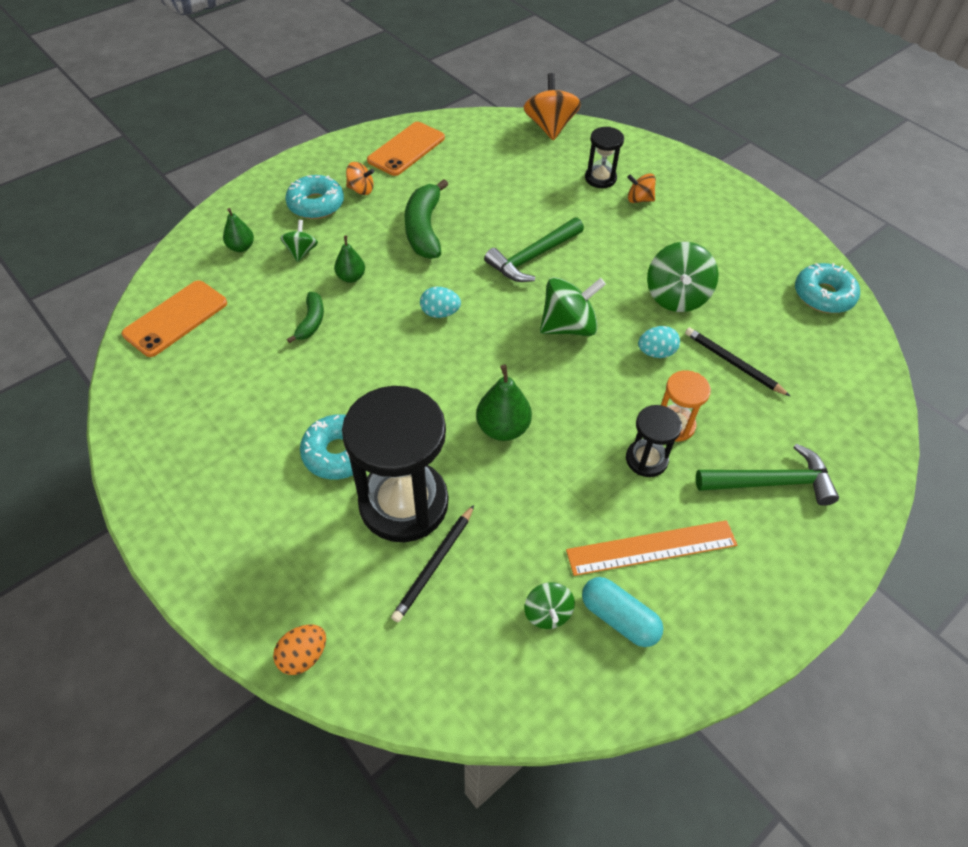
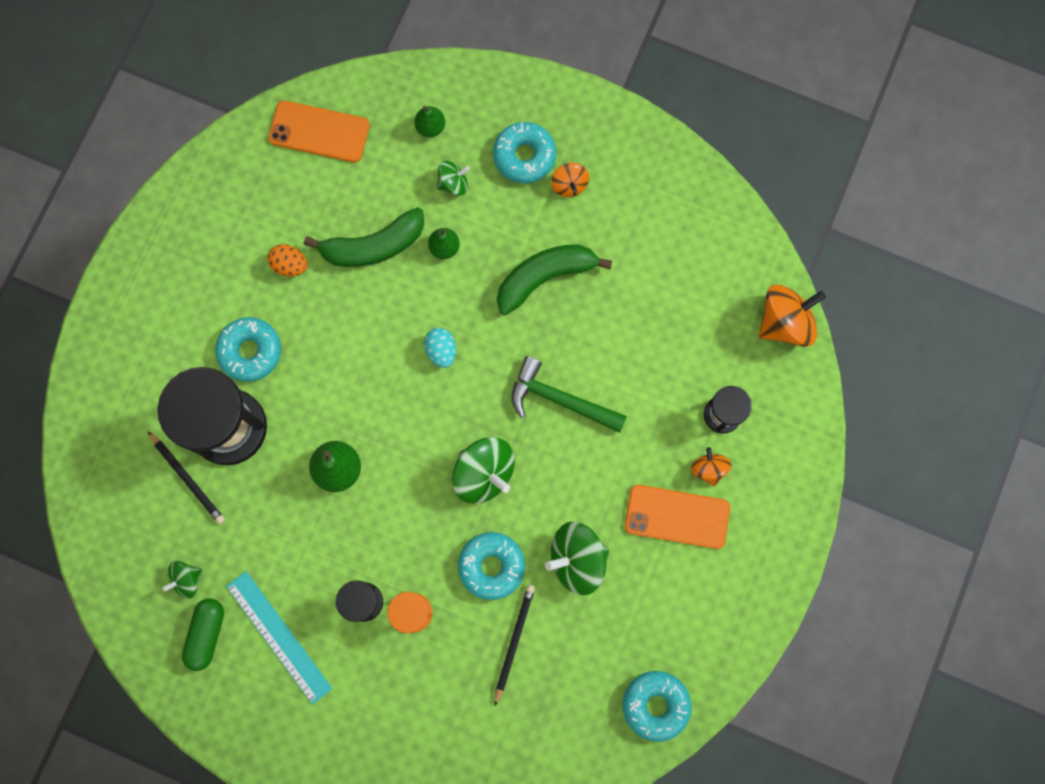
camera: 65 degrees right, 25 degrees up
(303, 656) = (79, 426): orange egg -> orange egg (290, 265)
(311, 322) = (373, 246): green banana -> green banana, size x1.81
(406, 149) = (658, 192): orange phone -> orange phone (677, 516)
(435, 565) = (188, 478): black pencil -> black pencil turned 135 degrees counterclockwise
(619, 618) = (207, 634): turquoise capsule -> green capsule
(651, 547) = (279, 637): orange ruler -> turquoise ruler
(656, 352) = (491, 566): turquoise egg -> turquoise donut
(771, 482) = (390, 715): green hammer -> none

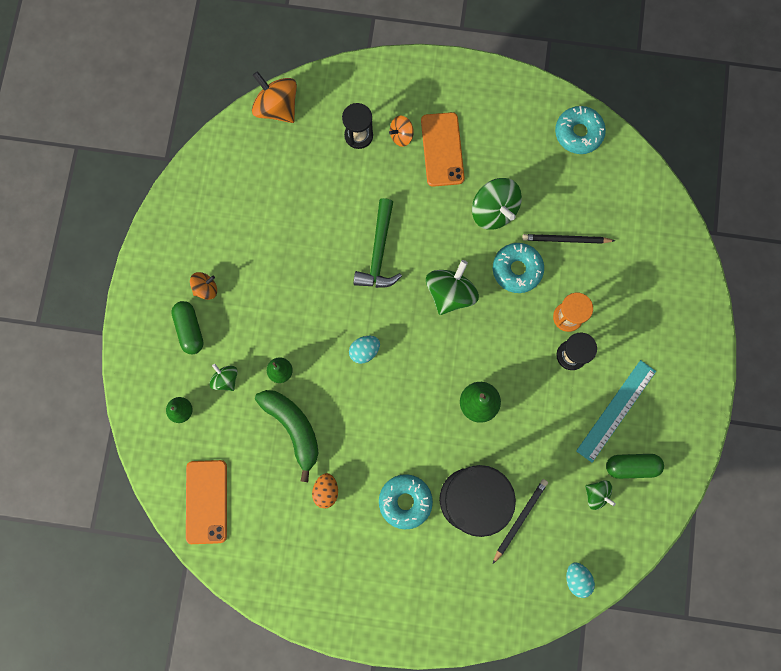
camera: 105 degrees left, 0 degrees up
(99, 525) = (577, 579): none -> turquoise egg
(524, 156) = (190, 329): turquoise donut -> green capsule
(545, 277) = (286, 288): green banana -> none

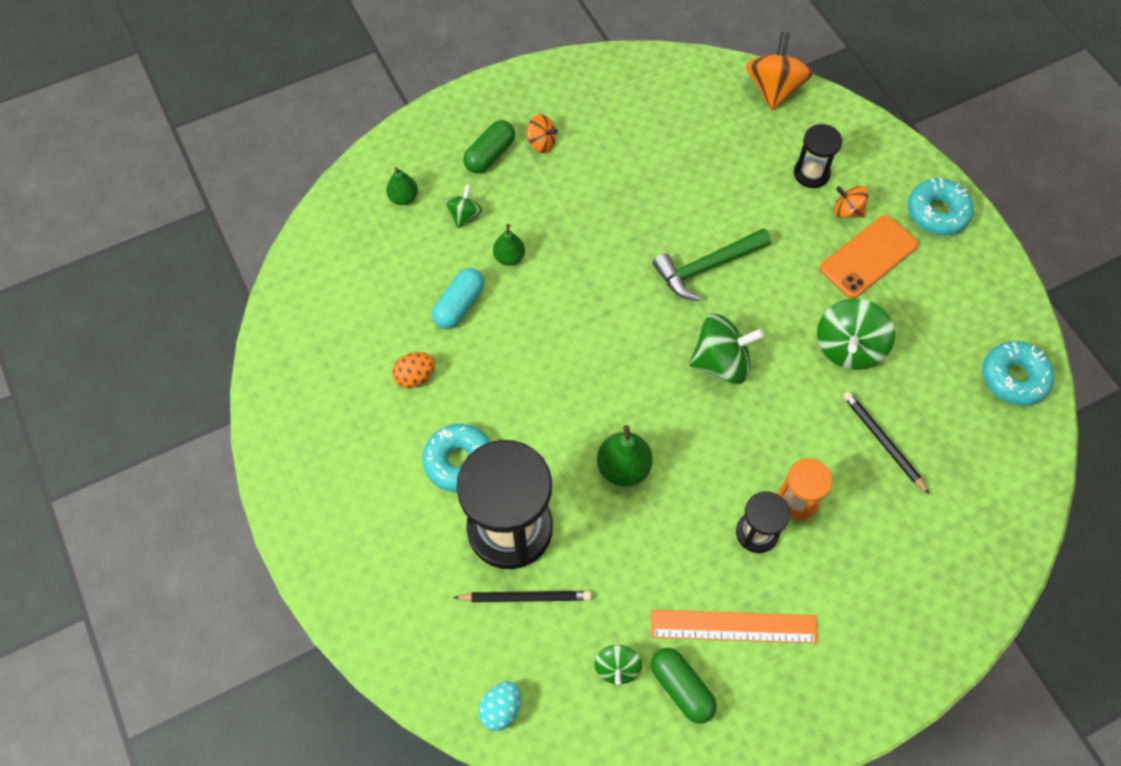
camera: 55 degrees right, 15 degrees down
(206, 501) = (327, 275): orange phone -> none
(293, 428) = (459, 305): green banana -> turquoise capsule
(364, 351) = (591, 320): turquoise egg -> none
(517, 270) = (804, 412): turquoise donut -> turquoise donut (937, 212)
(616, 410) = (733, 626): turquoise ruler -> orange ruler

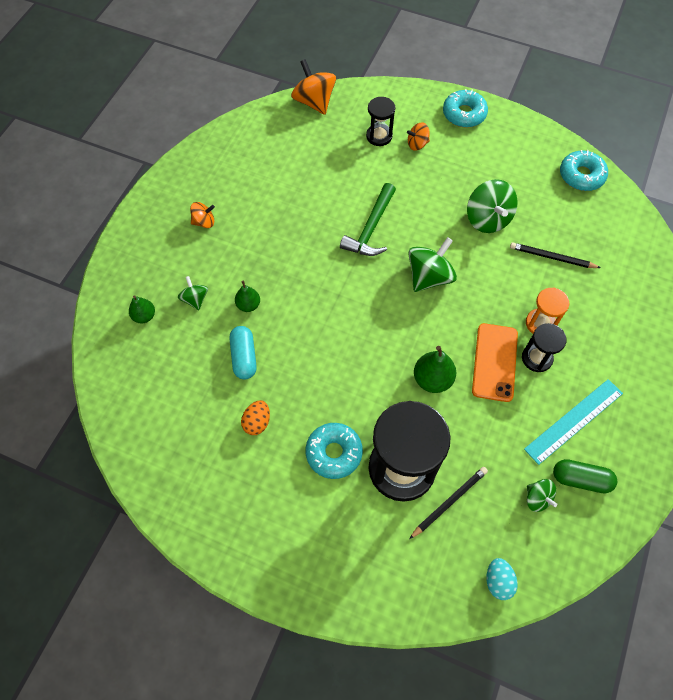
camera: 40 degrees left, 0 degrees up
(490, 155) = (177, 251): green capsule -> none
(733, 626) = (574, 421): orange ruler -> turquoise ruler
(868, 257) = (451, 162): orange phone -> orange phone (494, 362)

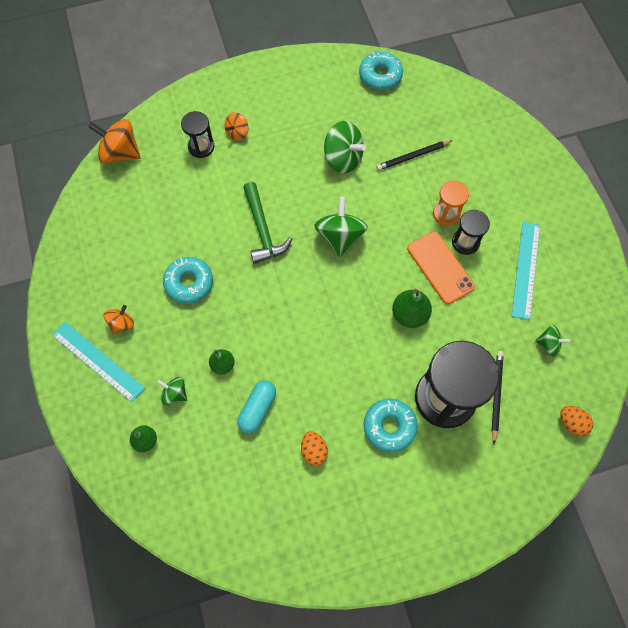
camera: 40 degrees left, 5 degrees up
(164, 235) = (98, 361): none -> turquoise ruler
(244, 357) = (257, 409): turquoise capsule -> turquoise capsule turned 75 degrees clockwise
(464, 114) = (252, 82): turquoise donut -> turquoise donut (189, 283)
(498, 581) = (571, 423): turquoise egg -> orange egg
(580, 479) = (563, 308): green capsule -> none

